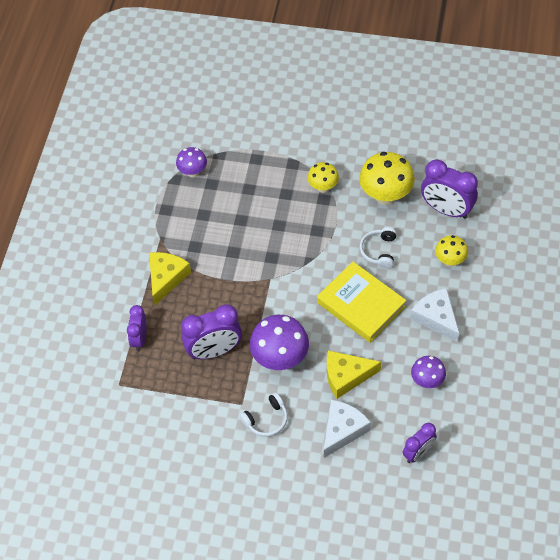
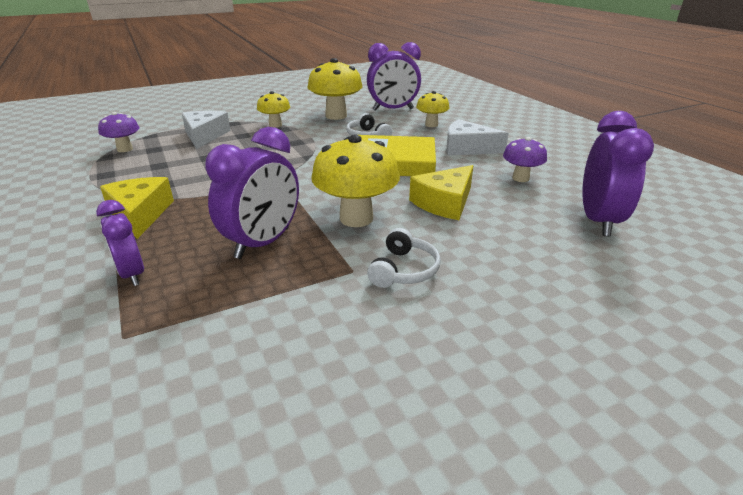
camera: 40 degrees left, 25 degrees down
(280, 359) = (356, 218): purple mushroom -> yellow mushroom
(342, 430) = (502, 238): white cheese -> white cheese (204, 136)
(418, 453) = (598, 221): purple clock -> purple clock, size x1.64

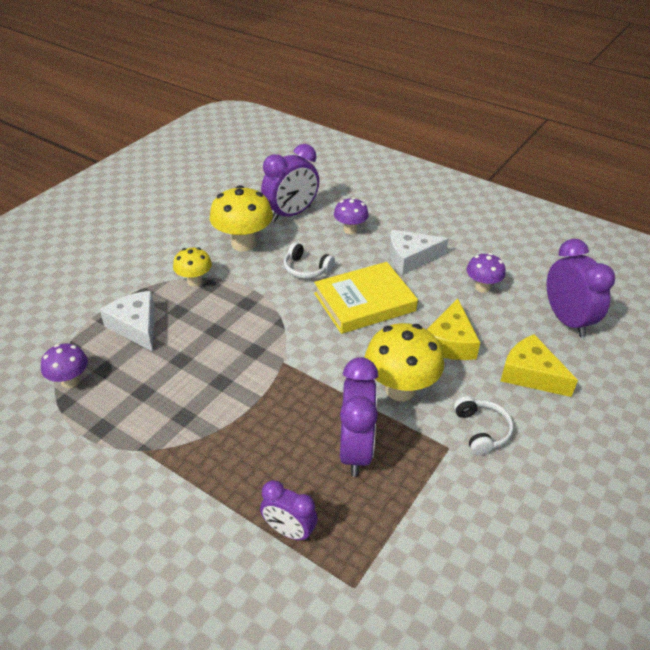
camera: 30 degrees left, 10 degrees up
(140, 214) = (210, 464): yellow cheese -> yellow cheese (530, 374)
(431, 125) = (350, 230): yellow mushroom -> purple mushroom

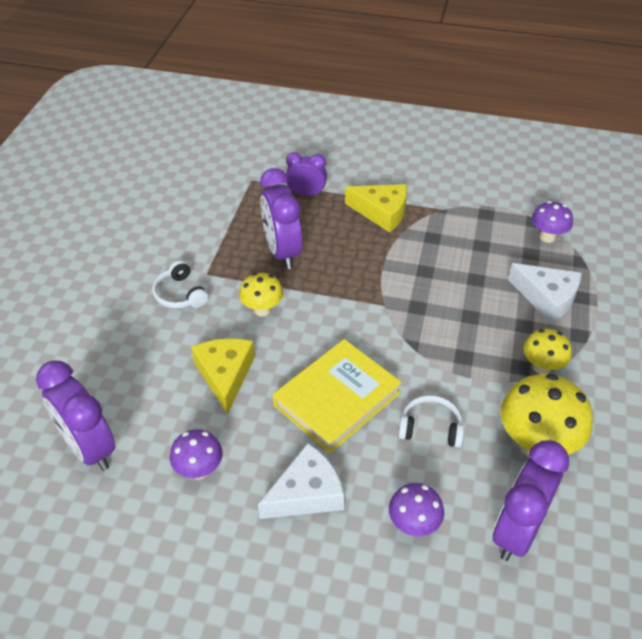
camera: 160 degrees right, 5 degrees up
(400, 389) = (262, 310): yellow mushroom -> yellow mushroom, size x0.58
(530, 374) = (135, 362): yellow cheese -> yellow cheese (381, 212)

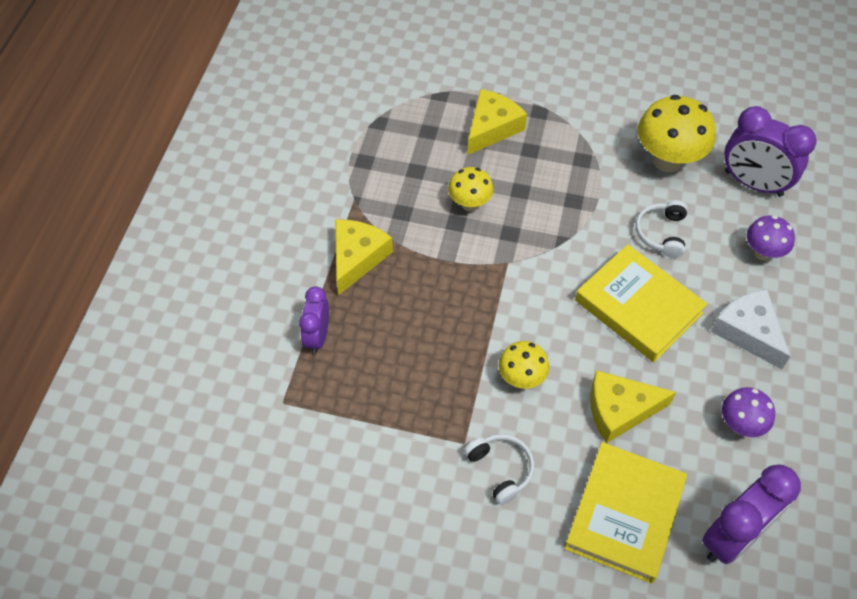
camera: 90 degrees left, 10 degrees up
(126, 370) = (624, 514): none -> yellow book
(180, 294) = (501, 469): white headphones -> white headphones turned 90 degrees counterclockwise
(282, 251) = (425, 361): purple clock -> none
(541, 367) = (581, 144): yellow mushroom -> yellow mushroom (469, 204)
(547, 237) = (403, 115): purple mushroom -> none
(547, 298) = (492, 128): white cheese -> yellow cheese

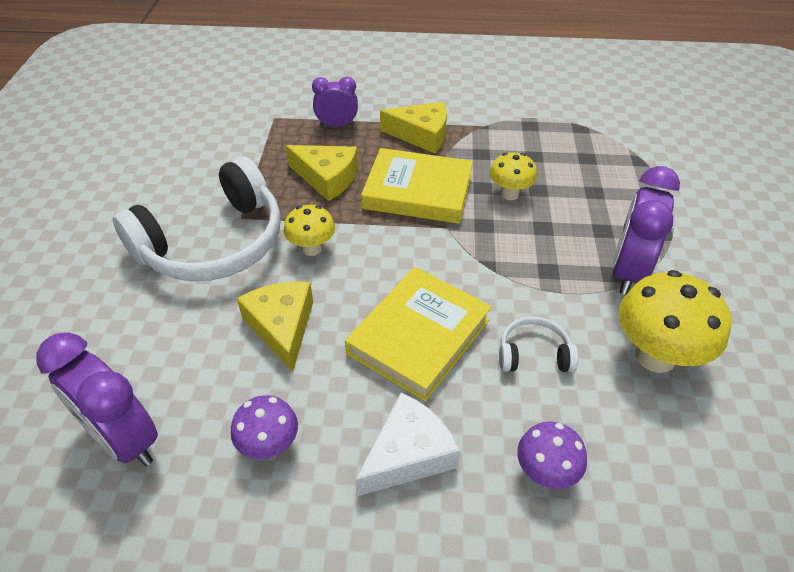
camera: 80 degrees right, 10 degrees down
(492, 128) = (617, 199): yellow cheese -> yellow cheese (327, 178)
(501, 469) = (213, 243): white headphones -> white headphones, size x2.31
(624, 514) = (160, 337): yellow book -> yellow book (418, 192)
(753, 183) = (667, 460): purple clock -> purple clock (627, 271)

